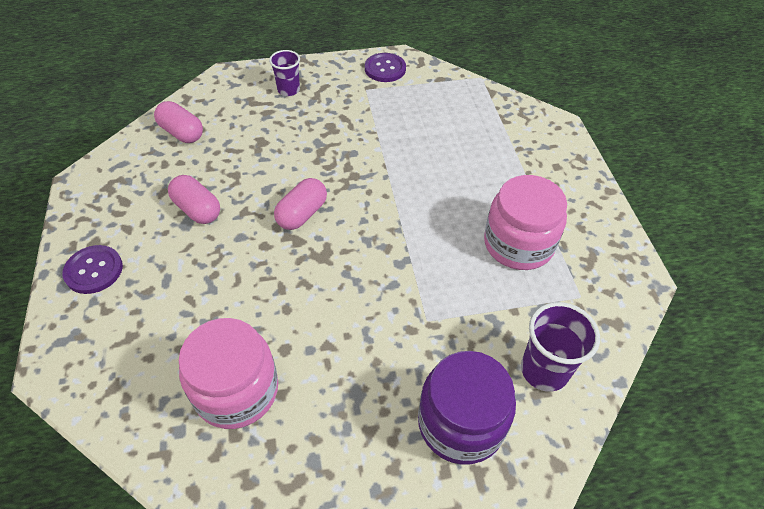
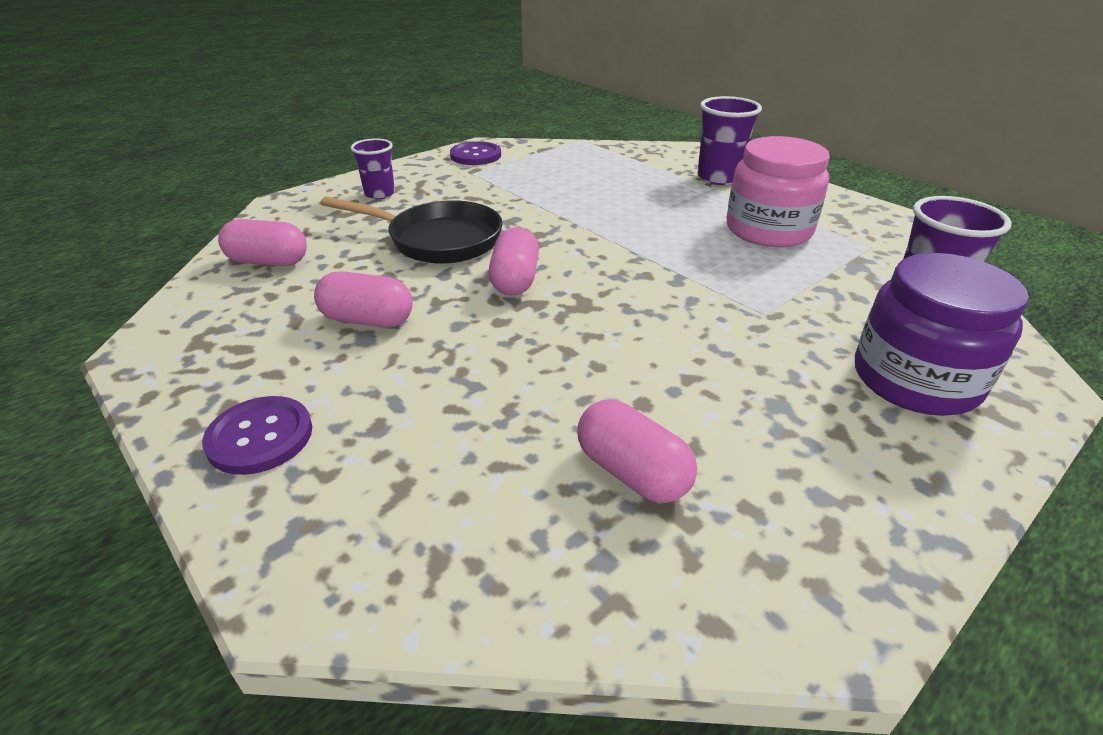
camera: 30 degrees left, 15 degrees down
(236, 390) = (632, 472): pink jar -> pink capsule
(287, 154) = (438, 240): none -> black pan
(543, 169) = (718, 178): none -> purple cup

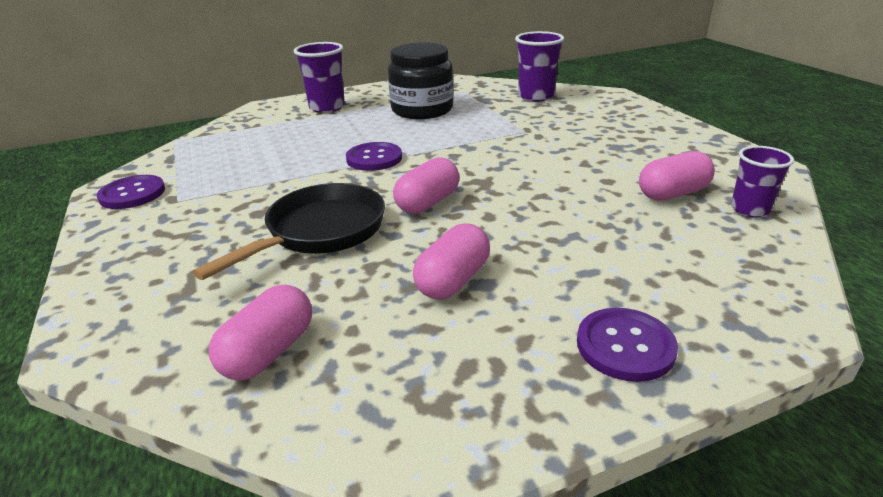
camera: 70 degrees left, 5 degrees down
(380, 194) = (160, 261): purple cup -> purple cup (749, 209)
(515, 280) = (428, 203): pink capsule -> pink capsule turned 75 degrees counterclockwise
(603, 231) = (374, 158): none -> purple button
(768, 230) = (422, 110): pink jar -> black jar
(915, 380) = (601, 113): purple jar -> none

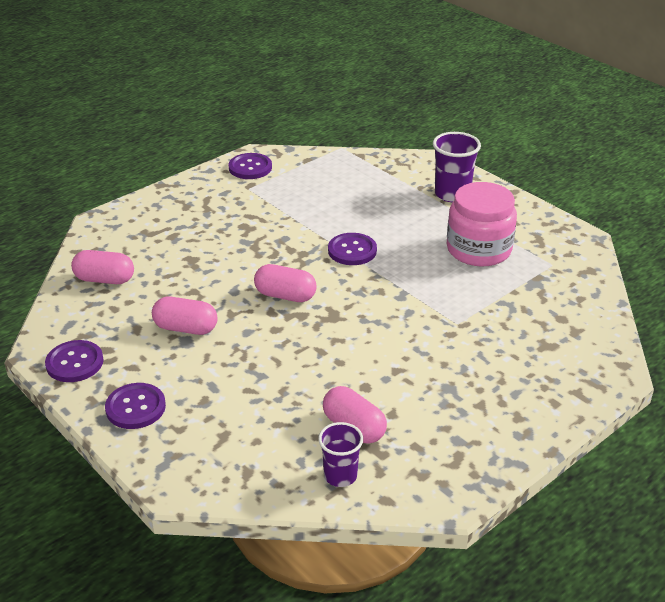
camera: 70 degrees right, 5 degrees up
(320, 232) = (226, 259): black pan -> none
(422, 110) = (478, 249): black jar -> pink jar
(490, 411) = (74, 363): none -> purple button
(536, 96) = (567, 317): purple cup -> none

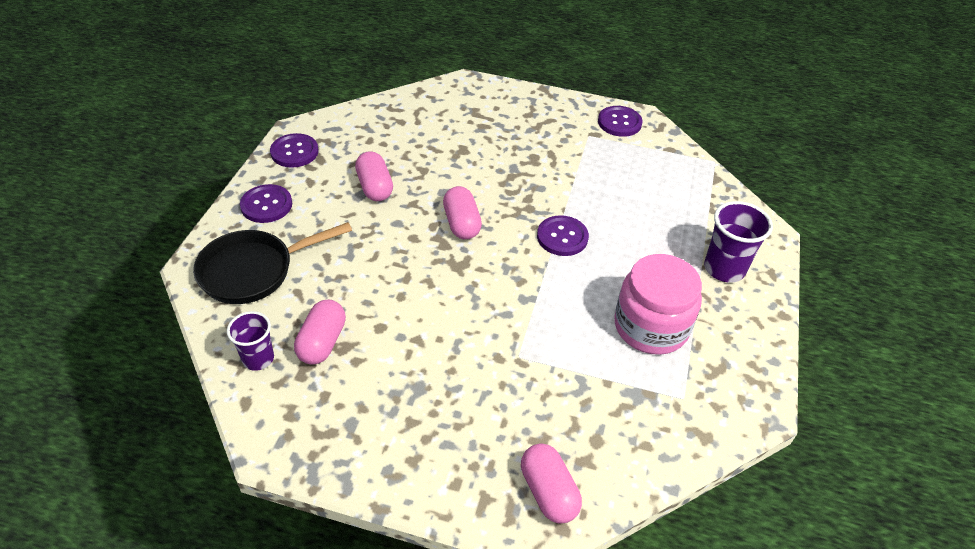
camera: 55 degrees right, 10 degrees up
(105, 279) = (399, 119): pink capsule -> pink capsule (548, 492)
(222, 445) = (254, 271): none -> black pan

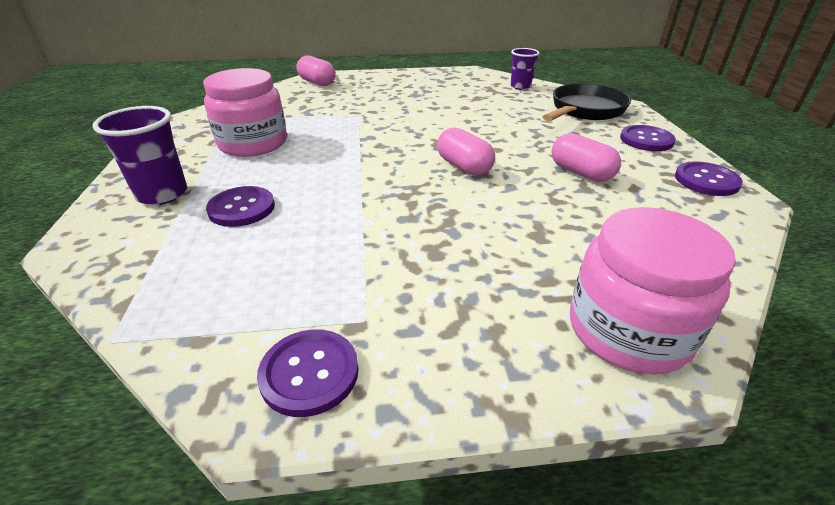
camera: 160 degrees right, 10 degrees down
(322, 342) = (493, 96): pink capsule -> none
(468, 97) = (628, 330): none -> pink jar
(562, 237) = (354, 180): purple button -> purple button (242, 208)

